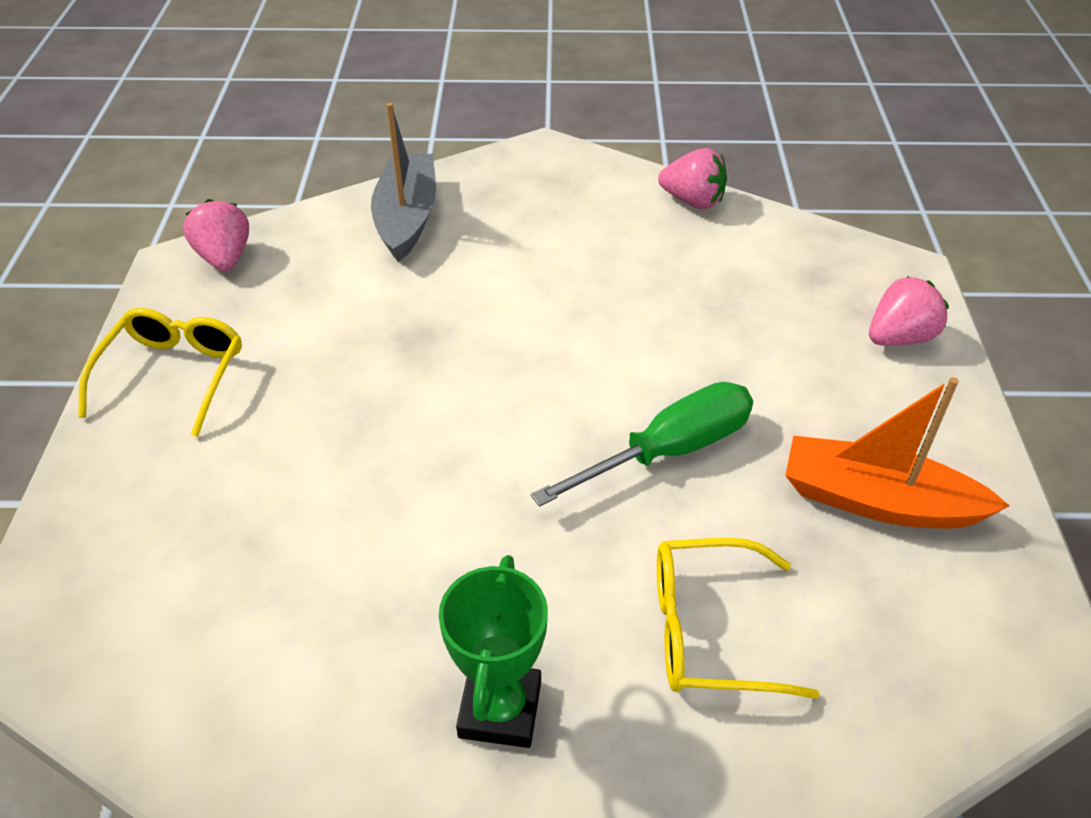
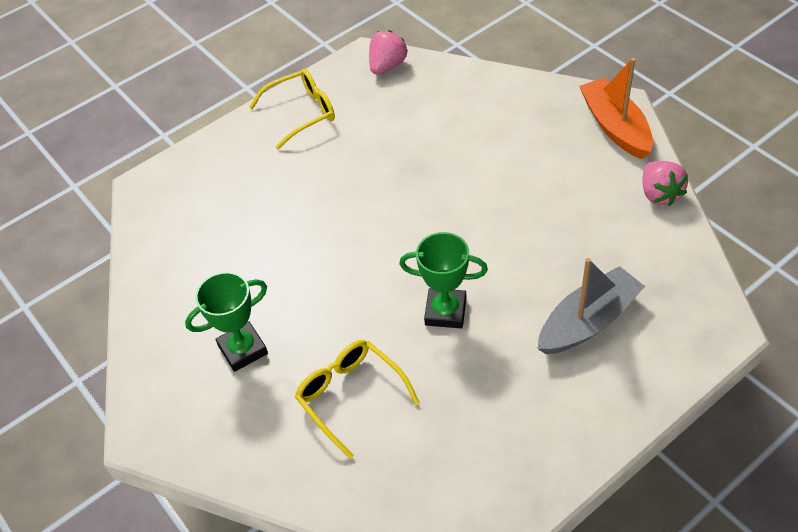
camera: 55 degrees right, 5 degrees up
(407, 217) = (493, 99): grey boat -> grey boat (588, 321)
(669, 451) = (445, 311): green screwdriver -> green trophy
(877, 501) = (503, 417): orange boat -> orange boat (615, 127)
(899, 337) = (651, 358): pink strawberry -> none

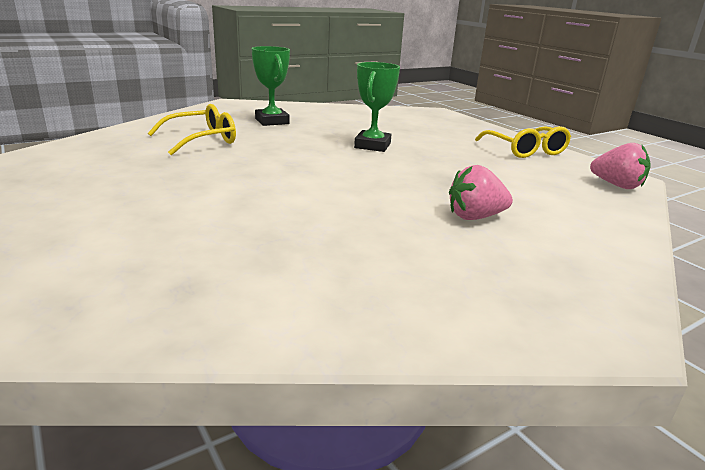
camera: 90 degrees right, 25 degrees down
(445, 311) = (255, 173): green trophy -> green trophy (372, 145)
(588, 321) = (182, 231): grey boat -> none
(615, 127) = (550, 317): orange boat -> none
(659, 194) = (378, 329): pink strawberry -> pink strawberry (475, 217)

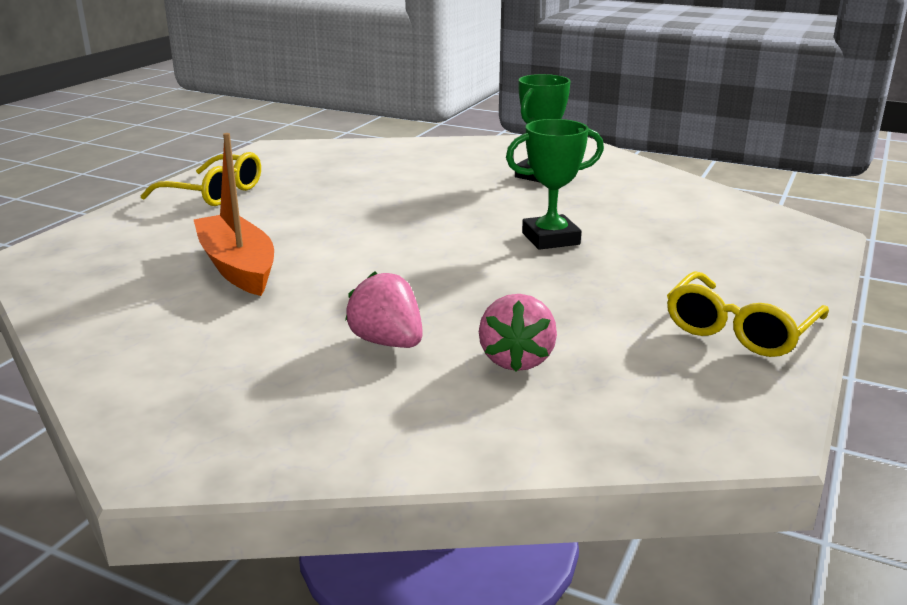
camera: 60 degrees right, 0 degrees up
(202, 140) = (417, 173): yellow glasses -> yellow glasses (214, 193)
(281, 230) = (237, 267): none -> orange boat
(617, 185) = (689, 427): pink strawberry -> pink strawberry (516, 360)

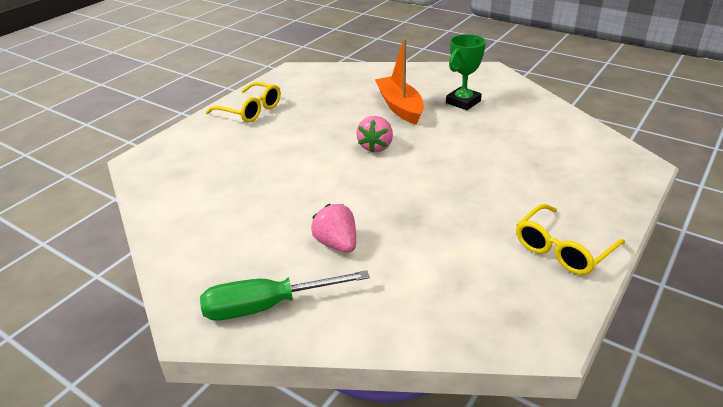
camera: 10 degrees right, 10 degrees up
(237, 267) = (256, 175): orange boat -> orange boat (400, 107)
(285, 428) = (267, 306): none -> green screwdriver
(516, 360) = (413, 264): pink strawberry -> pink strawberry (376, 147)
(550, 239) = (457, 161): green trophy -> none

